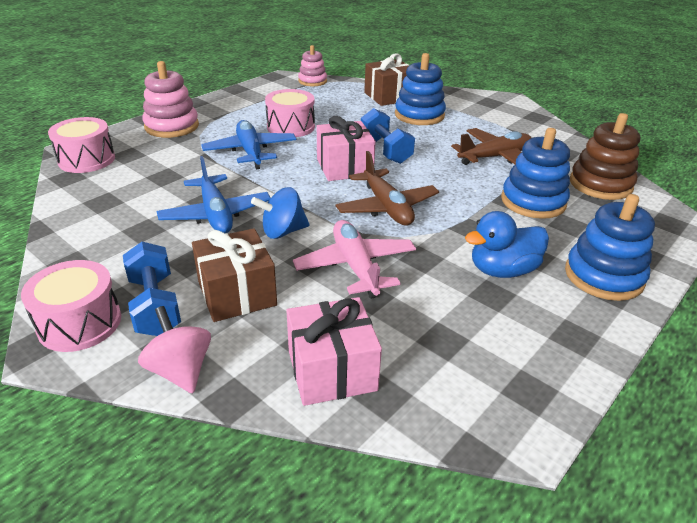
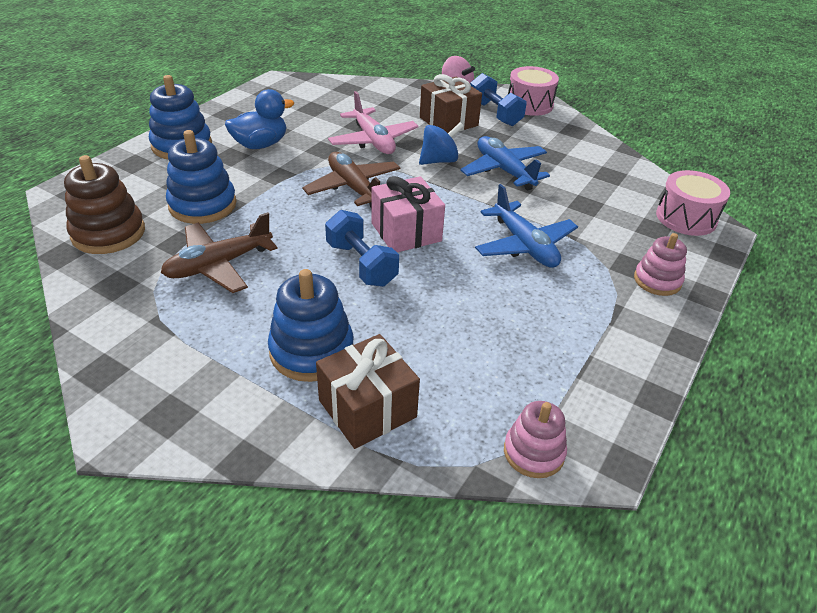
camera: 170 degrees right, 5 degrees up
(172, 126) = (657, 280): pink stacking toy -> pink stacking toy, size x0.64
(291, 127) = (501, 297): pink drum -> none
(332, 370) = (376, 94): pink gift -> none

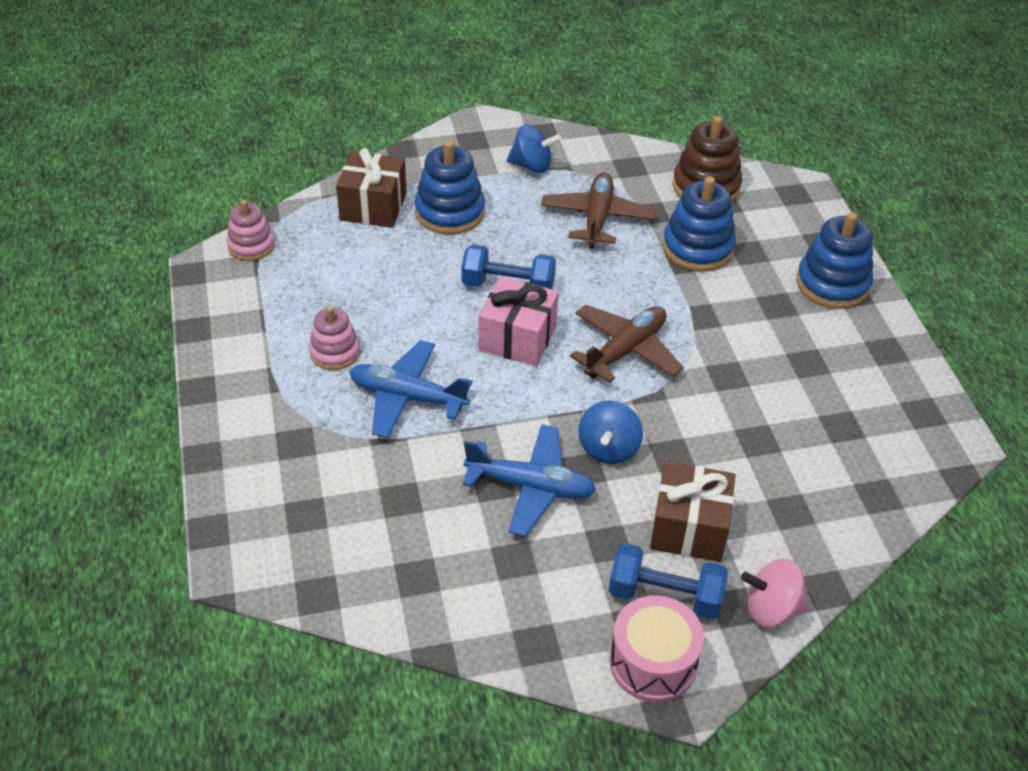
camera: 135 degrees right, 5 degrees up
(176, 343) = (532, 166): none -> blue spinning top
(260, 145) = (782, 336): blue duck -> none
(353, 188) = (625, 350): brown plane -> brown plane turned 60 degrees counterclockwise
(373, 140) = (707, 426): pink plane -> none
(657, 280) = (259, 441): pink stacking toy -> pink stacking toy (335, 352)
(686, 218) = (282, 561): pink drum -> none

